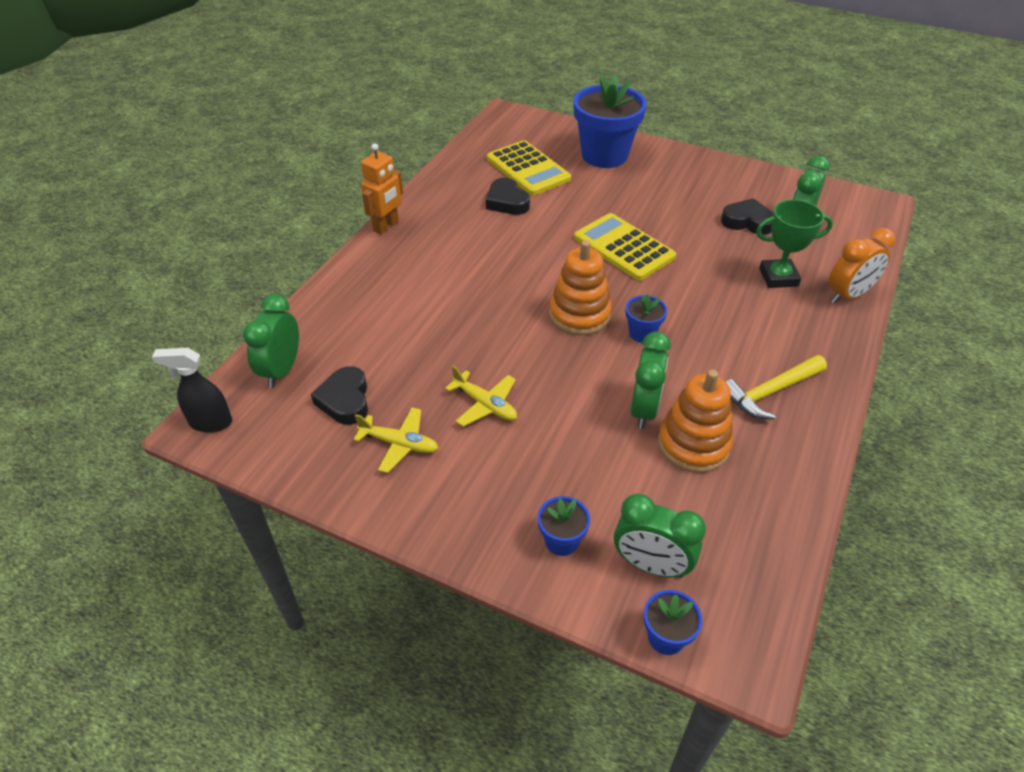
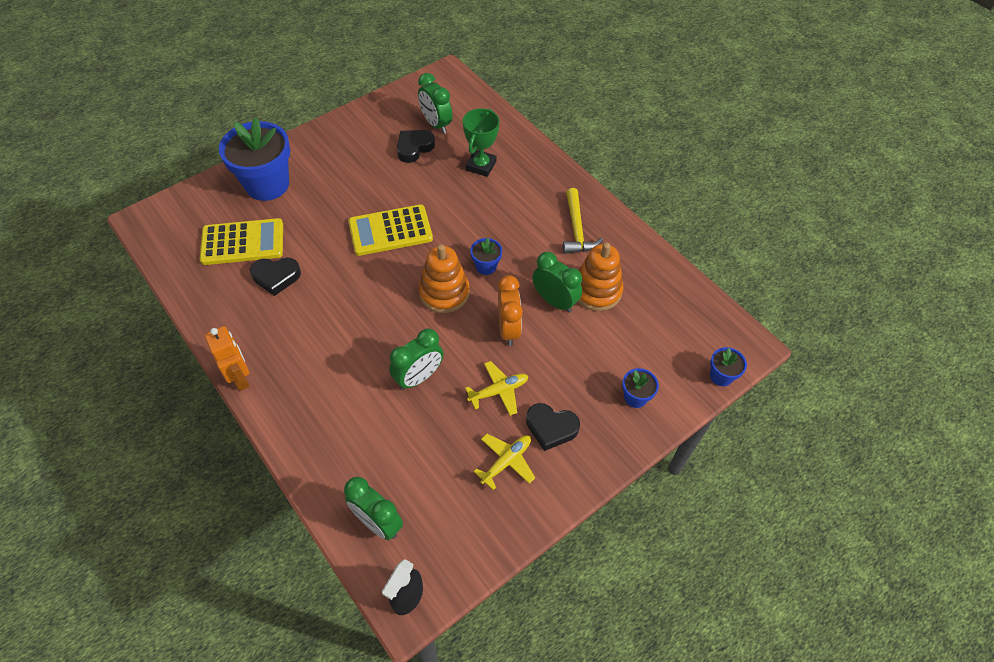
camera: 65 degrees left, 10 degrees up
(345, 400) = (440, 484): black heart -> black heart (551, 428)
(651, 565) = (673, 359): green clock -> green clock (418, 377)
(848, 295) = (520, 143): orange clock -> orange clock (508, 329)

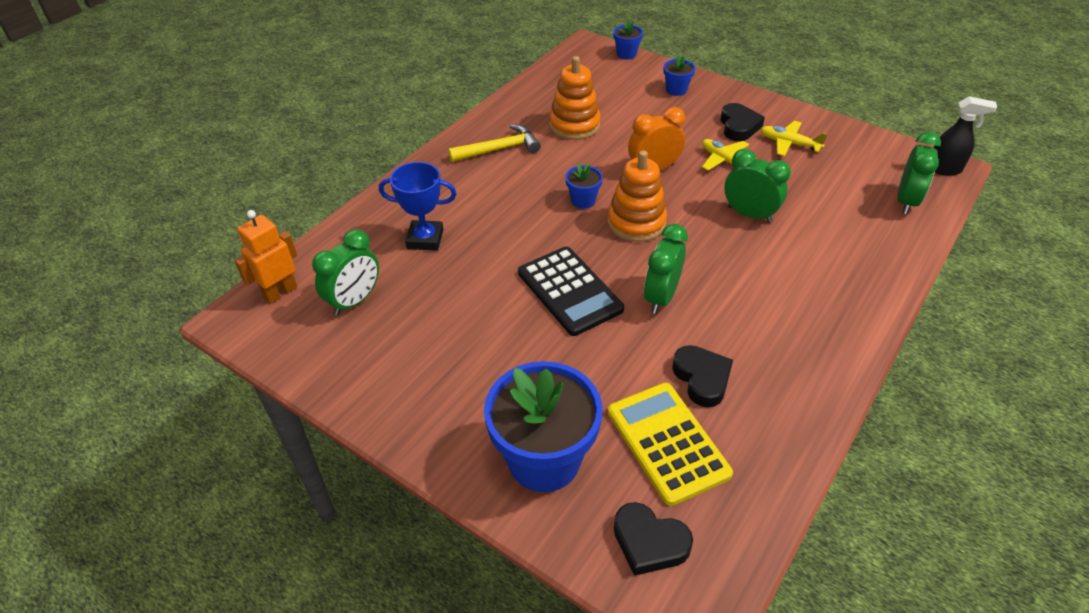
camera: 105 degrees left, 10 degrees down
(240, 378) = (857, 355): orange robot -> orange robot (280, 292)
(390, 231) = (570, 291): yellow calculator -> black calculator
(414, 148) = (410, 310): black heart -> black heart (649, 542)
(481, 166) = (425, 239): green trophy -> blue trophy
(554, 301) = (602, 147): green clock -> green clock (661, 297)

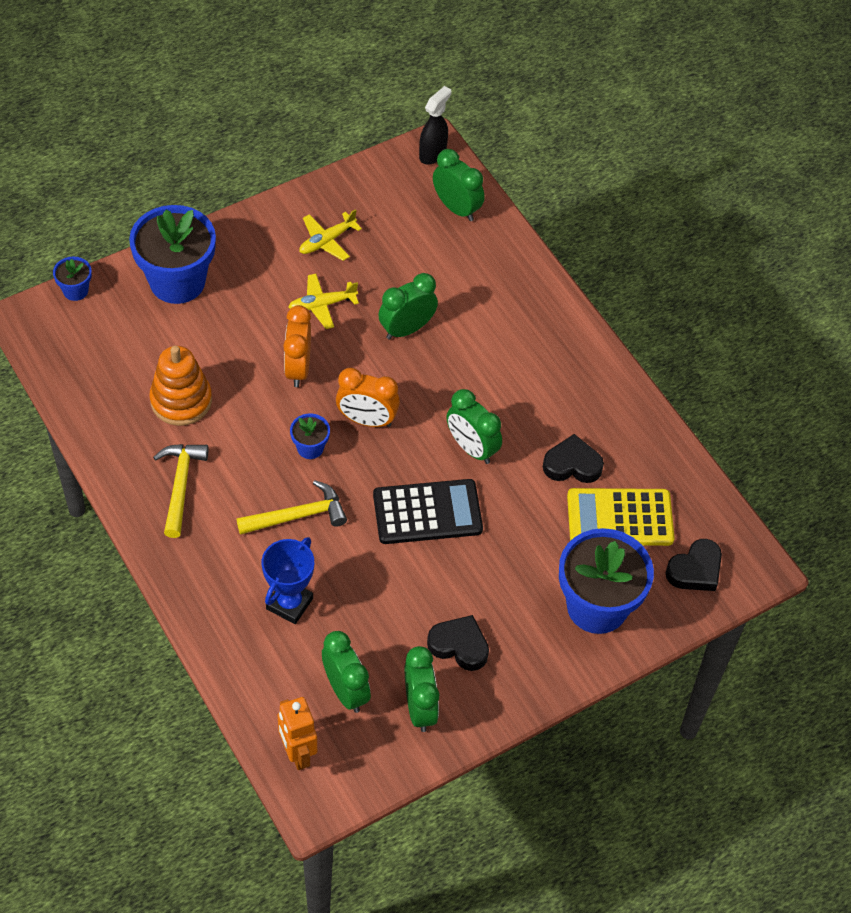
camera: 70 degrees left, 10 degrees up
(357, 356) = (420, 708): none -> green clock
(513, 216) = (298, 516): none -> yellow hammer
(636, 222) = (367, 420): orange stacking toy -> orange clock
(676, 90) = (177, 281): blue flower pot -> blue flower pot, size x2.22
(738, 126) = (275, 264): black heart -> black heart (459, 646)

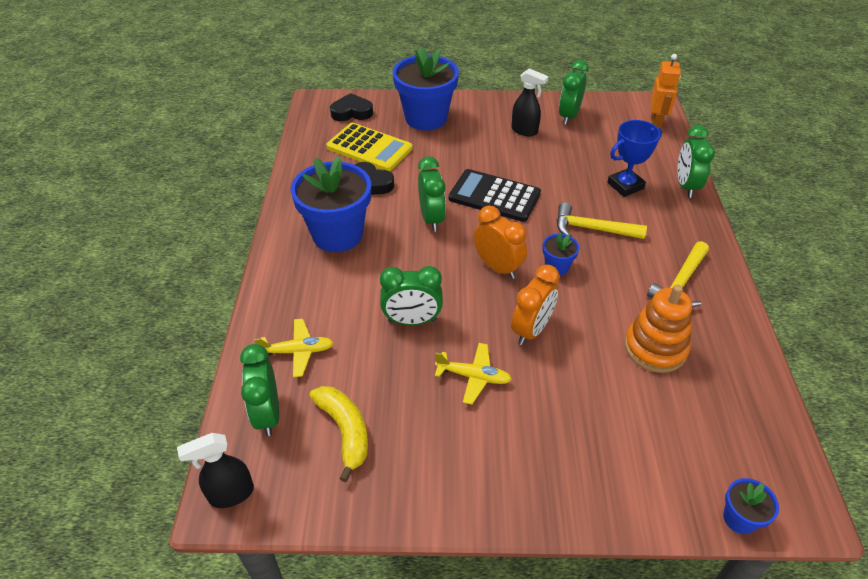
camera: 145 degrees left, 10 degrees down
(177, 281) = (613, 473): blue flower pot -> blue flower pot (337, 234)
(327, 241) = (424, 442): yellow plane -> yellow plane (298, 351)
(345, 691) = (610, 136): green clock -> green clock (686, 186)
(390, 222) = (345, 431): none -> yellow banana
(459, 646) = (525, 131): black heart -> black spray bottle

